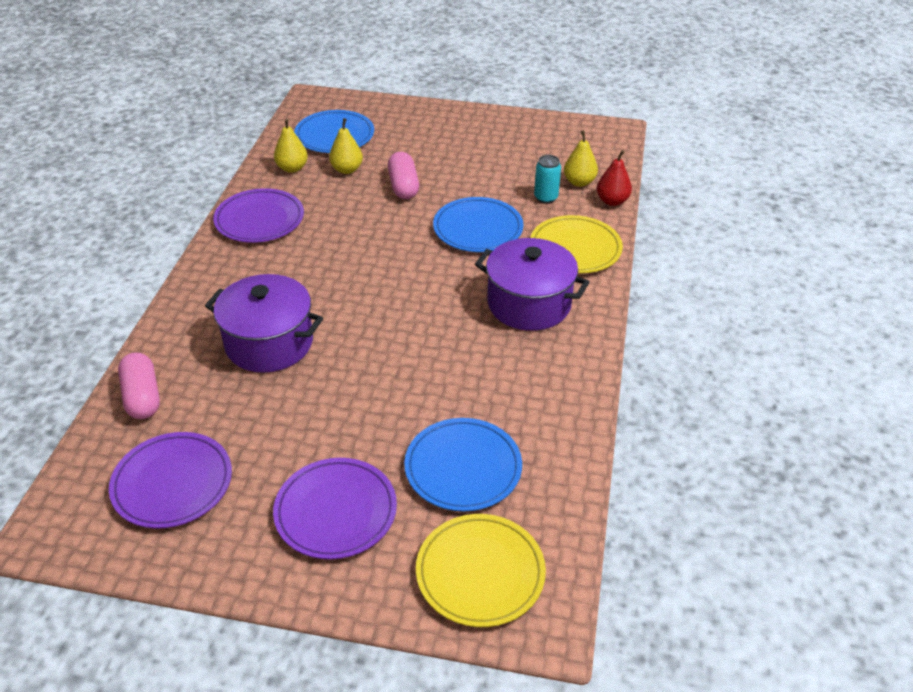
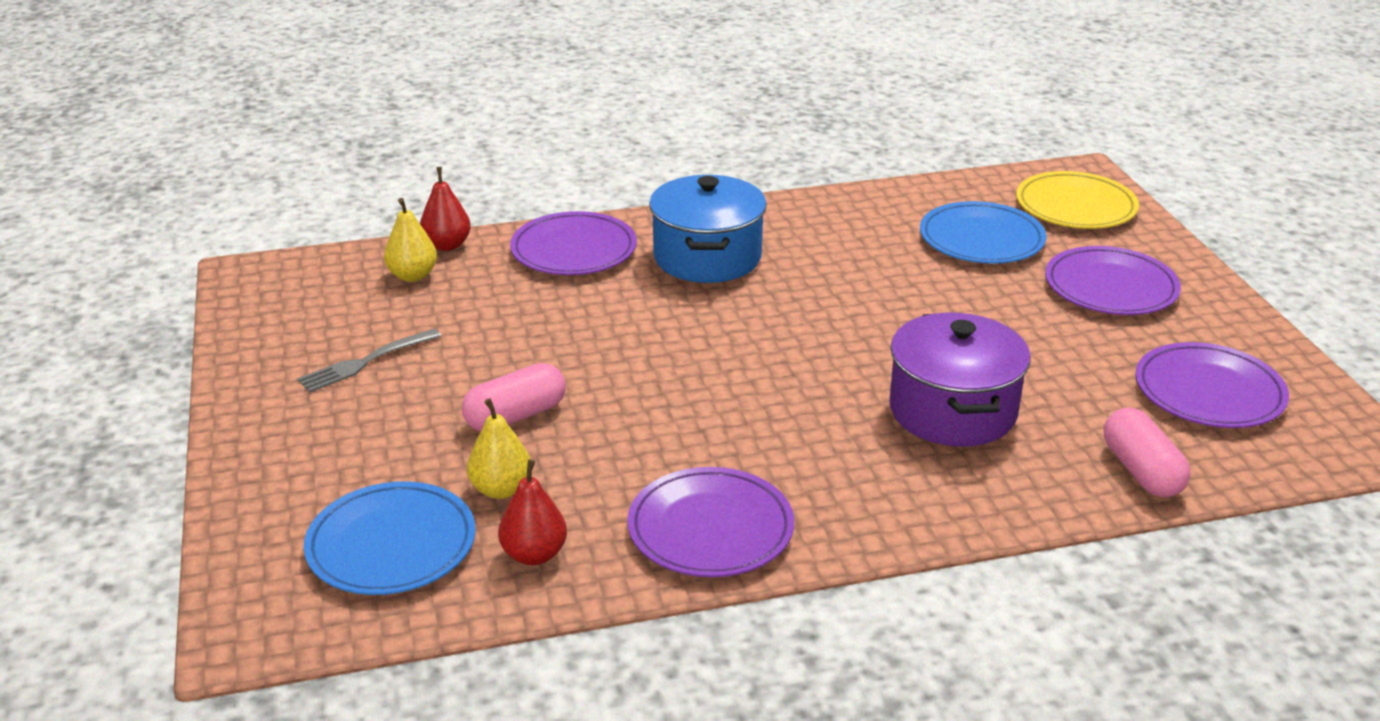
camera: 115 degrees left, 10 degrees down
(142, 397) = (1141, 471): pink capsule -> pink capsule turned 60 degrees counterclockwise
(292, 168) = (534, 554): yellow pear -> red pear
(478, 229) = (582, 325): blue plate -> none
(491, 152) = (366, 362): none -> grey fork
(529, 304) = (707, 257): purple pot -> blue pot
(546, 198) = (469, 292): turquoise can -> none
(575, 248) = (574, 250): yellow plate -> purple plate

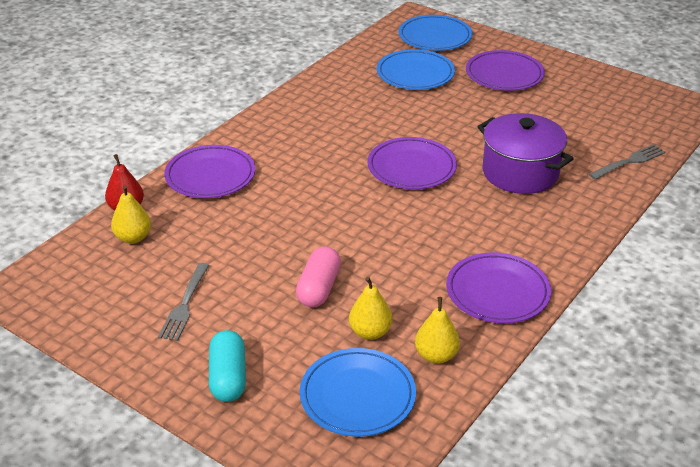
camera: 40 degrees left, 5 degrees up
(302, 453) = (228, 377): none -> turquoise capsule
(534, 554) = (436, 355): red pear -> yellow pear
(707, 257) = (292, 146): blue pot -> none
(1075, 206) = (435, 37): yellow plate -> blue plate
(1141, 471) = (629, 162): pink capsule -> grey fork
(1209, 392) = (607, 110): purple plate -> purple plate (411, 167)

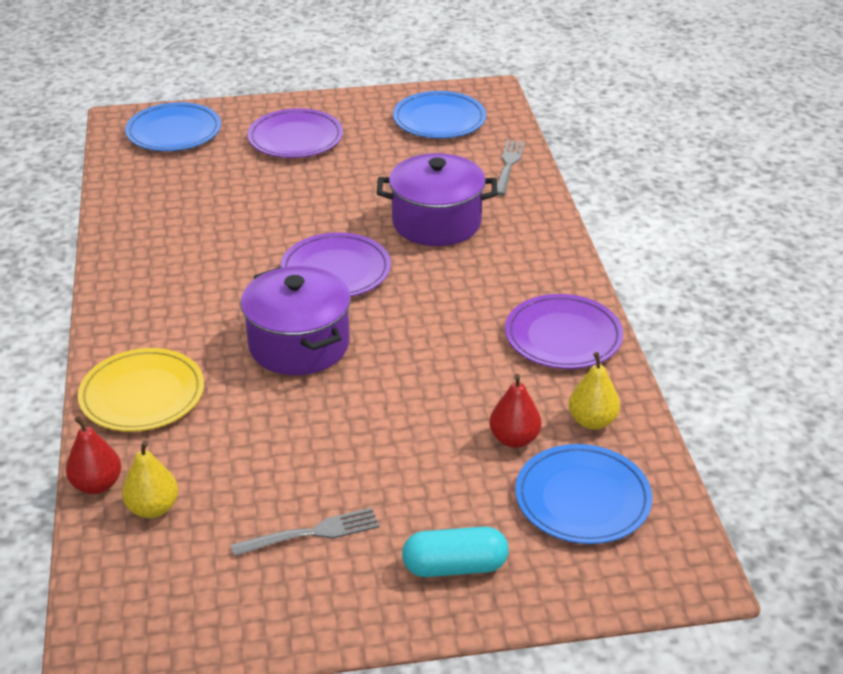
camera: 45 degrees left, 0 degrees up
(185, 304) = (311, 533): grey fork -> grey fork turned 75 degrees counterclockwise
(210, 176) = (142, 395): purple plate -> yellow plate
(228, 377) = (455, 566): turquoise capsule -> turquoise capsule turned 45 degrees counterclockwise
(318, 288) = (414, 432): pink capsule -> none
(328, 198) = (299, 345): none -> purple pot
(370, 332) = (514, 439): yellow pear -> red pear
(415, 74) = (208, 178): blue plate -> blue plate (439, 120)

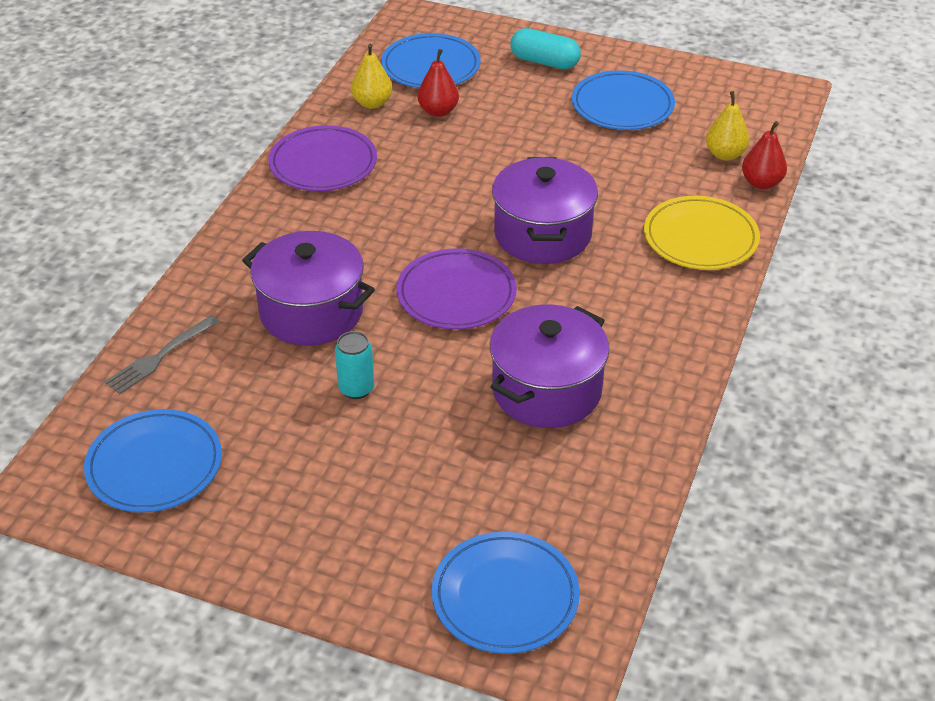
camera: 150 degrees left, 5 degrees up
(215, 232) = (546, 390): none -> purple pot
(295, 138) = (355, 509): purple plate -> none
(311, 533) = (622, 106): grey fork -> blue plate
(354, 191) = (356, 389): none -> turquoise can

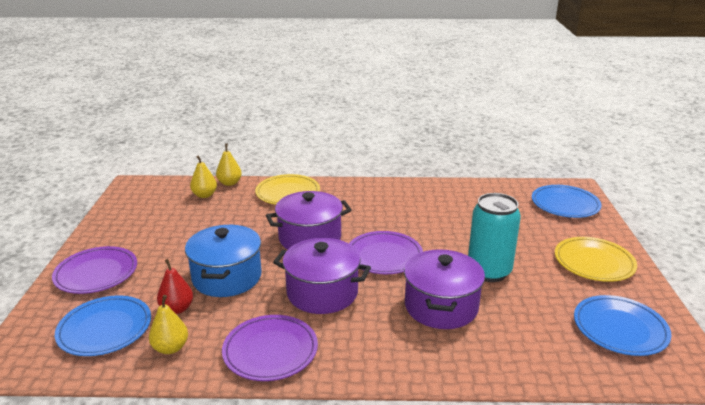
camera: 110 degrees left, 15 degrees down
(160, 357) = (538, 362): grey fork -> none
(305, 527) = (594, 262): none -> yellow plate
(356, 389) = (489, 271): turquoise can -> turquoise can, size x1.98
(482, 151) = (227, 277): none -> blue pot
(544, 62) = (96, 273): turquoise capsule -> purple plate
(546, 390) = (437, 215): purple pot -> purple pot (322, 293)
(622, 106) = (156, 233): blue plate -> none
(761, 183) = (229, 183): red pear -> yellow pear

